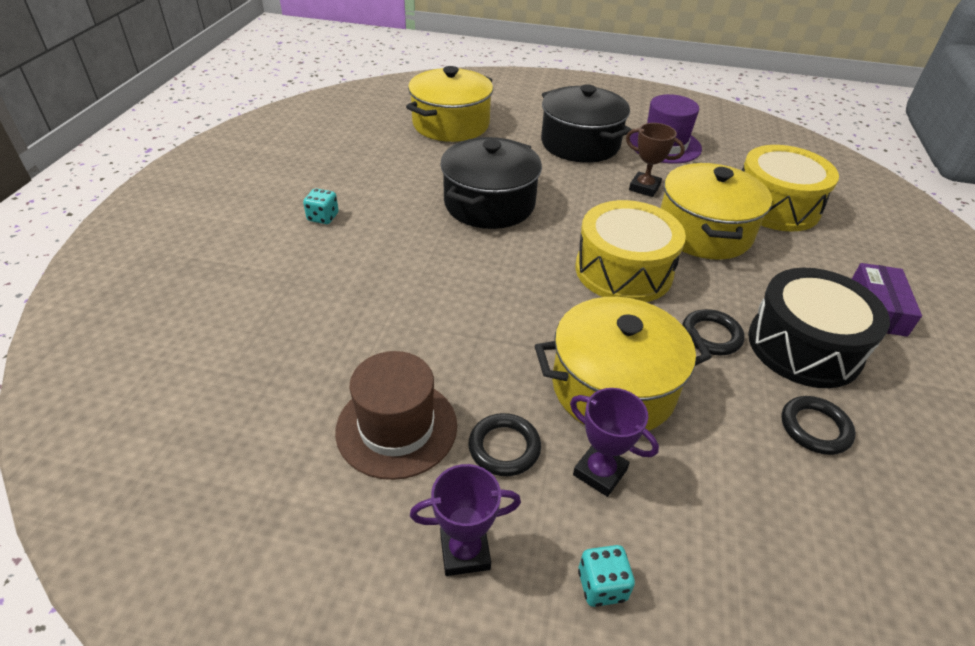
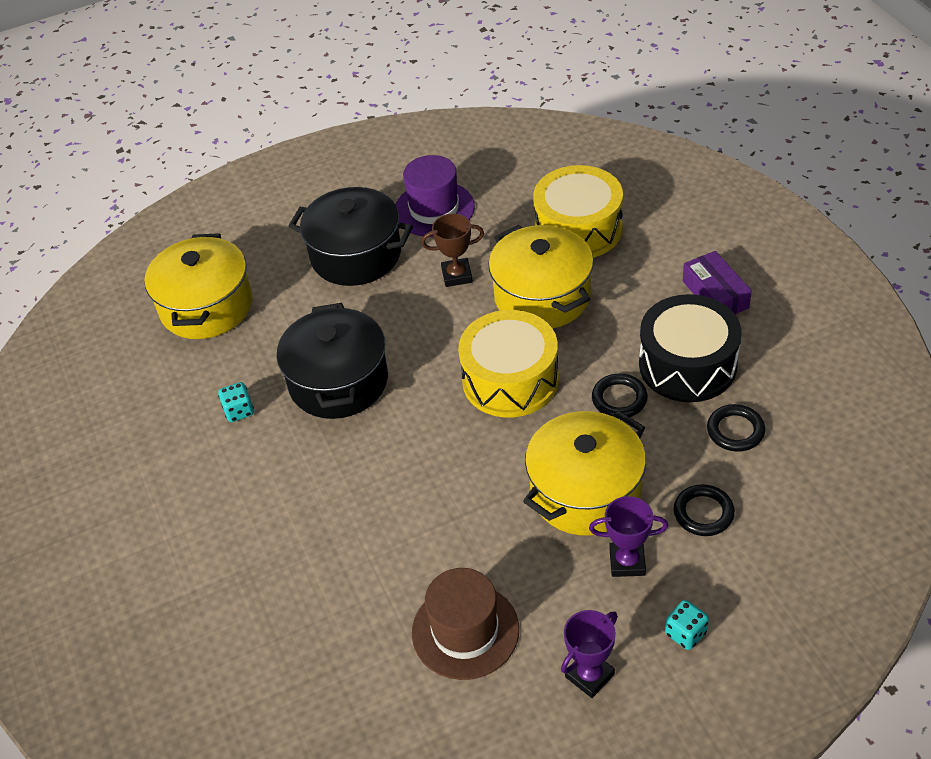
camera: 30 degrees left, 5 degrees up
(323, 217) = (202, 496): turquoise dice -> turquoise dice (239, 411)
(504, 447) = (551, 591): black ring -> black ring (703, 513)

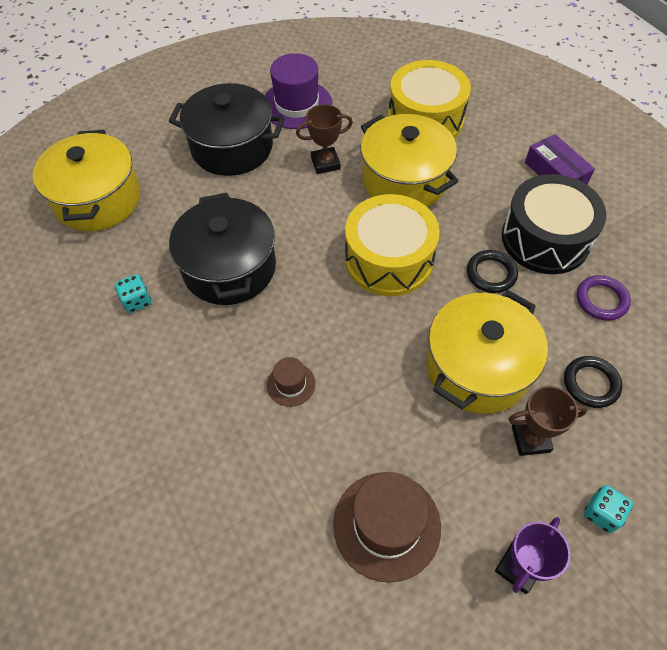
camera: 10 degrees left, 10 degrees up
(388, 498) = (291, 384): none -> brown hat
(627, 562) = (530, 439): purple trophy -> brown trophy
(735, 431) = (601, 300): black ring -> purple ring

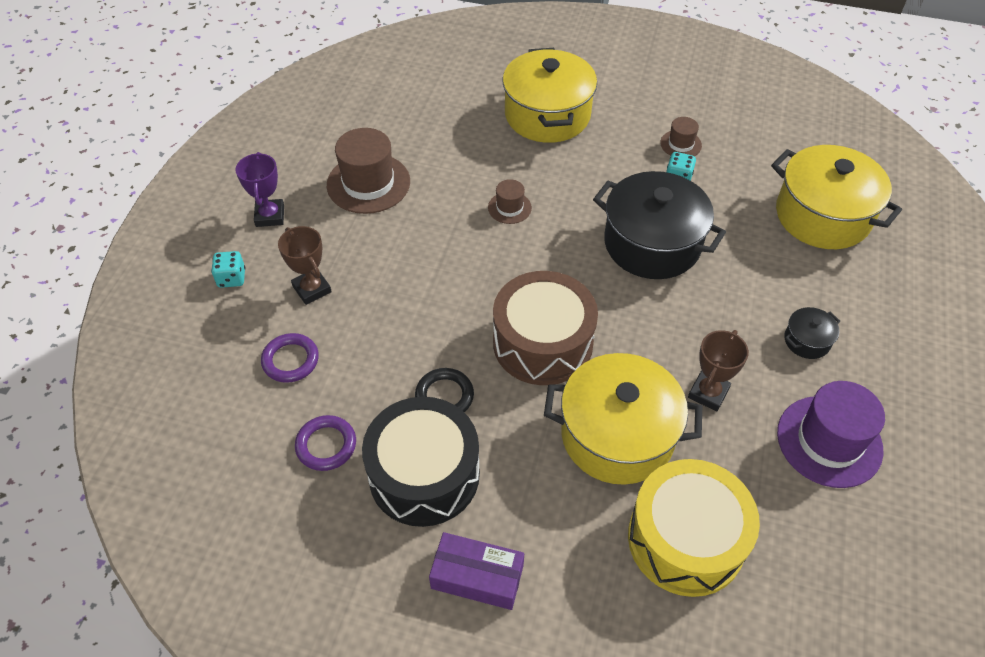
camera: 135 degrees right, 5 degrees down
(87, 329) = (680, 144): none -> brown hat
(232, 147) = (807, 341): black pot -> black pot, size x0.44
(389, 259) = (542, 343): yellow drum -> brown drum
(477, 367) = (389, 309): yellow pot -> yellow pot (547, 115)
(530, 439) = (312, 289): brown trophy -> brown trophy turned 75 degrees counterclockwise
(591, 383) = (290, 360): black ring -> purple ring

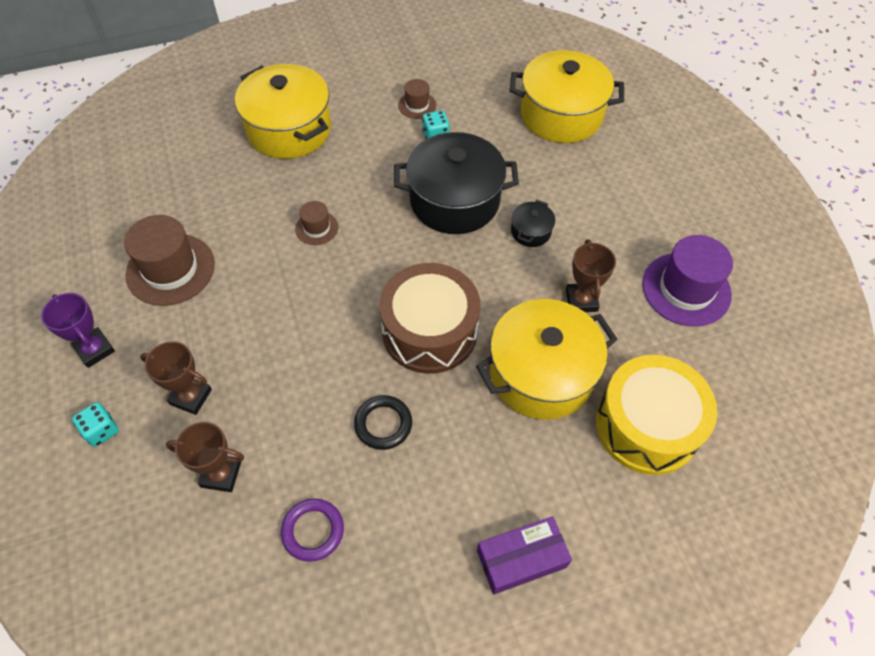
camera: 35 degrees left, 5 degrees up
(290, 360) = (221, 474): purple ring -> brown trophy
(424, 474) = (416, 502): black drum -> none
(807, 341) = (619, 220): black pot -> black pot (531, 231)

